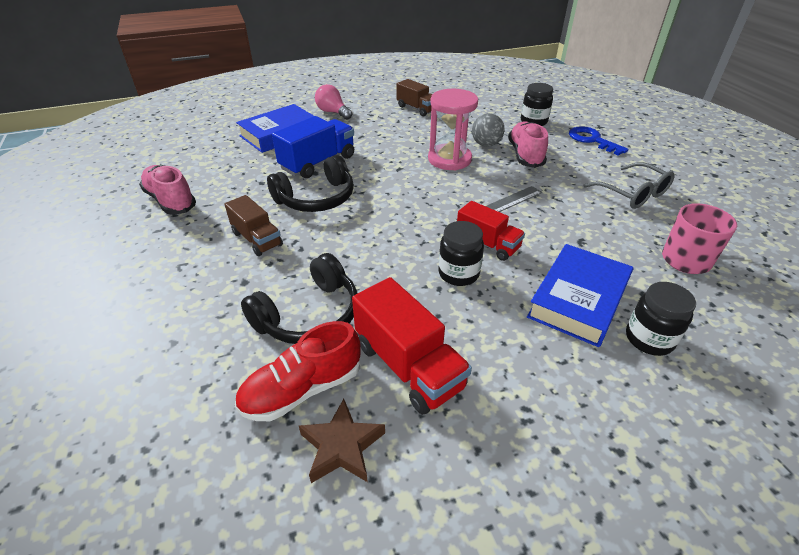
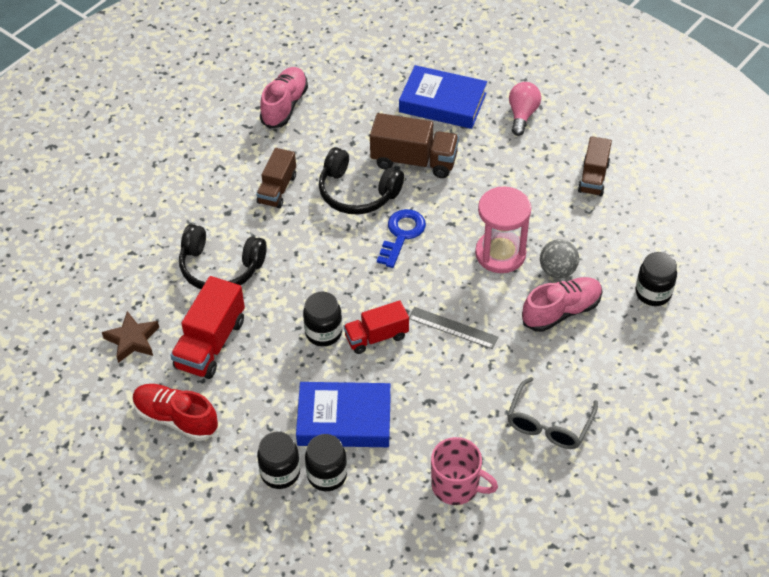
camera: 60 degrees right, 10 degrees up
(302, 389) = (159, 300): red shoe -> red shoe (176, 418)
(318, 163) = (414, 161): blue truck -> brown truck
(487, 244) = (376, 337): red truck -> red truck turned 60 degrees clockwise
(592, 140) = (649, 361): blue key -> blue key (401, 235)
(634, 377) = (280, 473): none -> black jar

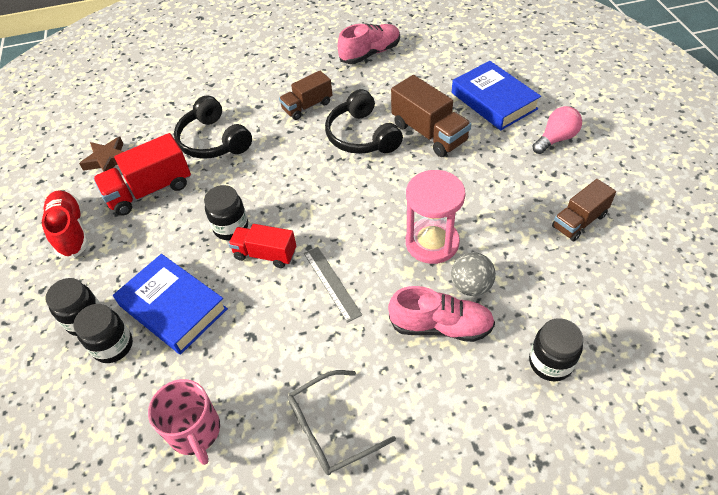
camera: 40 degrees right, 0 degrees up
(401, 235) = (364, 184): blue key -> none

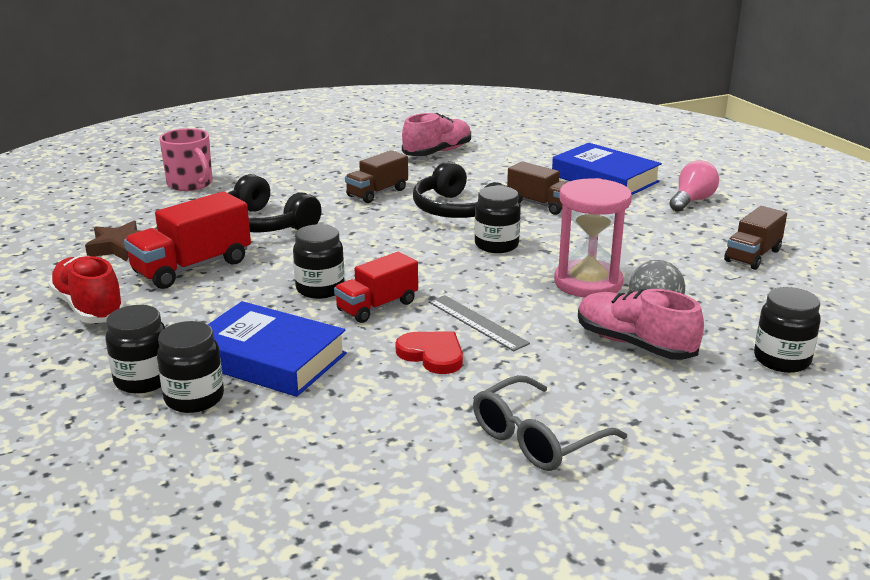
camera: 15 degrees left, 25 degrees down
(195, 431) = (349, 460): pink mug -> pink mug (190, 184)
(265, 254) = (377, 306): red truck -> red truck turned 45 degrees counterclockwise
(287, 318) = (432, 355): none -> red heart
(377, 185) = (496, 245): none -> black jar
(429, 133) = (540, 204): brown truck -> brown truck, size x0.66
(441, 326) = (634, 344): pink shoe -> pink shoe turned 135 degrees counterclockwise

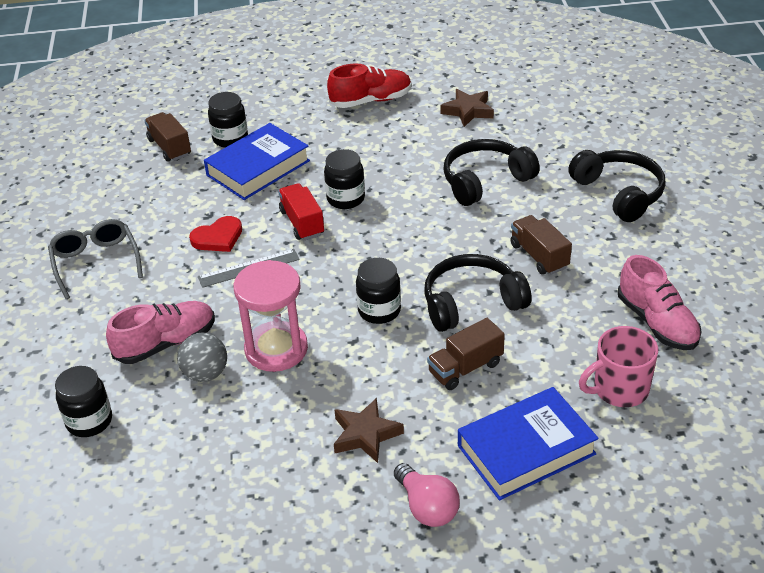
camera: 110 degrees right, 15 degrees up
(143, 380) = (263, 121): black jar -> none
(190, 184) = (599, 145): pink mug -> pink mug (619, 389)
(192, 267) = (414, 142): red truck -> none
(270, 172) = (619, 193): none -> black headphones
(649, 229) = (365, 434): none -> brown star
(752, 256) = (266, 495): brown truck -> brown truck (169, 147)

